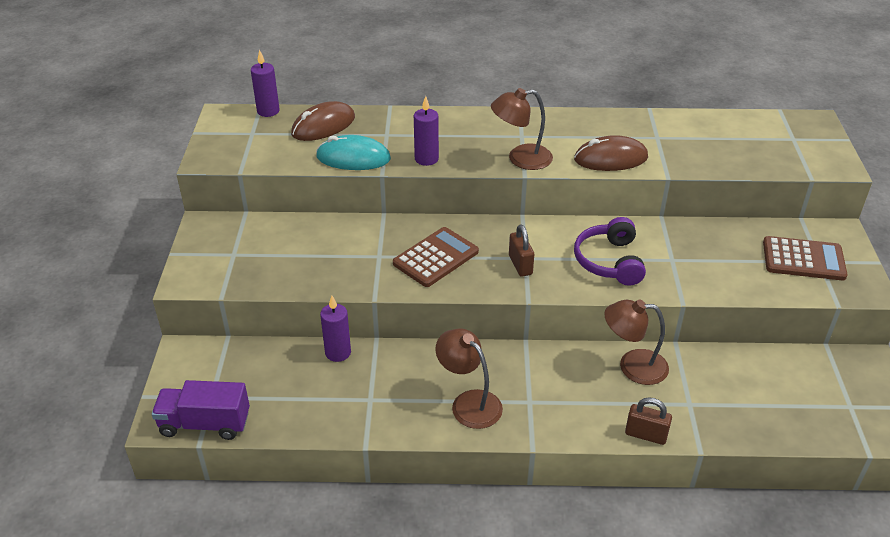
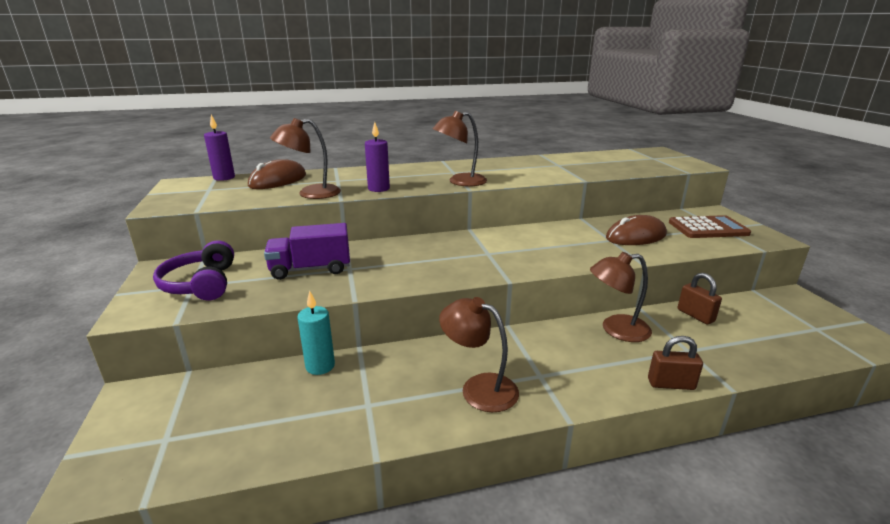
camera: 15 degrees left, 15 degrees down
(205, 424) = (154, 474): purple truck -> purple truck (311, 269)
(338, 352) = (320, 366): purple candle -> turquoise candle
(353, 158) = (310, 194): turquoise mouse -> brown lamp
(436, 258) = (405, 263): brown calculator -> none
(520, 265) = (486, 258): brown padlock -> brown padlock (695, 315)
(609, 261) = (561, 247): purple headphones -> purple headphones (201, 284)
(610, 158) = (532, 176): brown mouse -> brown mouse (636, 236)

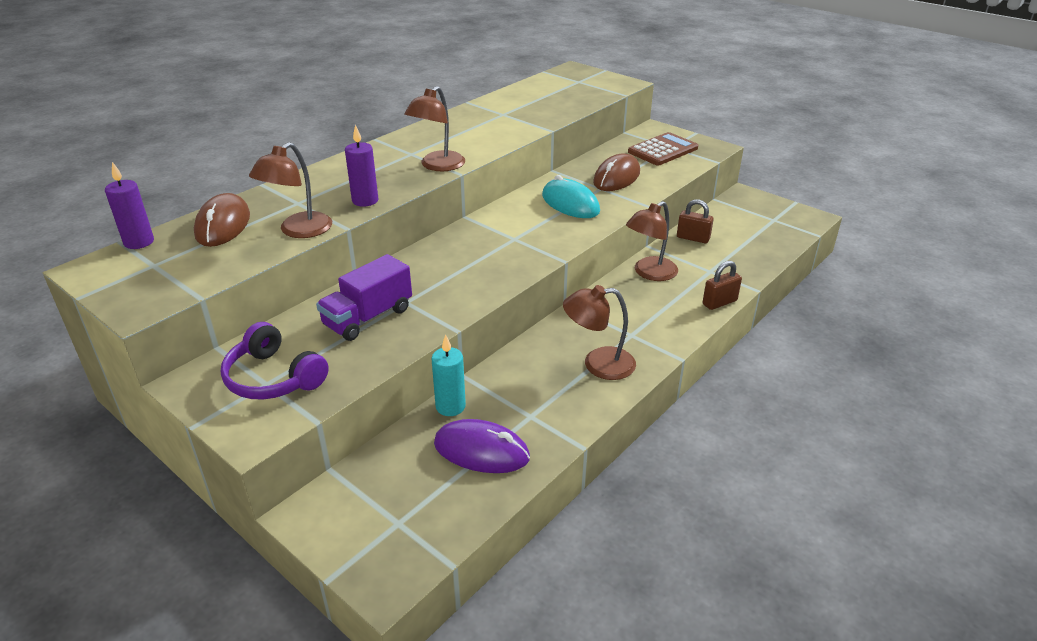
camera: 35 degrees left, 10 degrees up
(295, 414) = (481, 451): none -> purple mouse
(568, 243) = (570, 203): none -> turquoise mouse

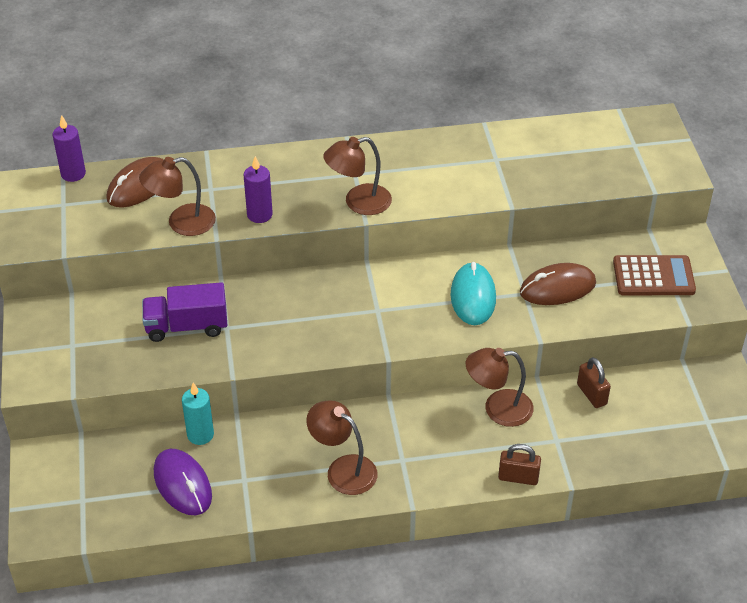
camera: 40 degrees right, 10 degrees up
(273, 378) = (80, 343): purple headphones -> none

